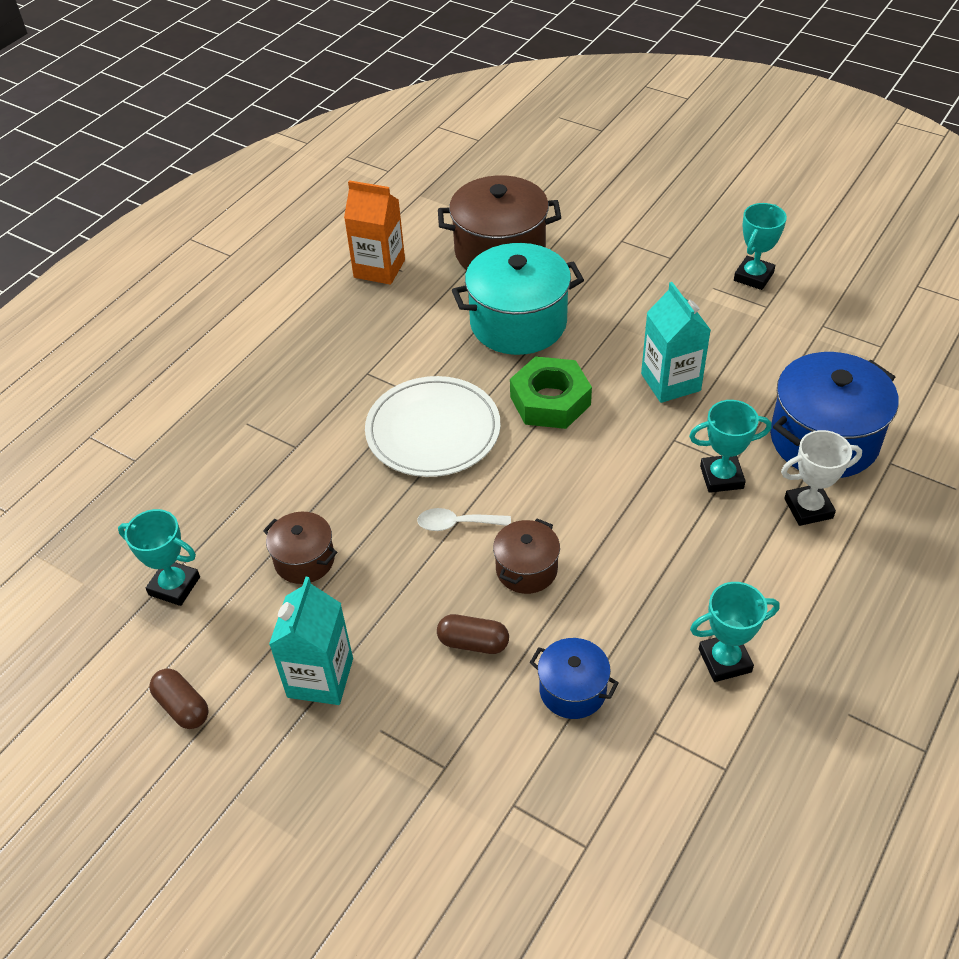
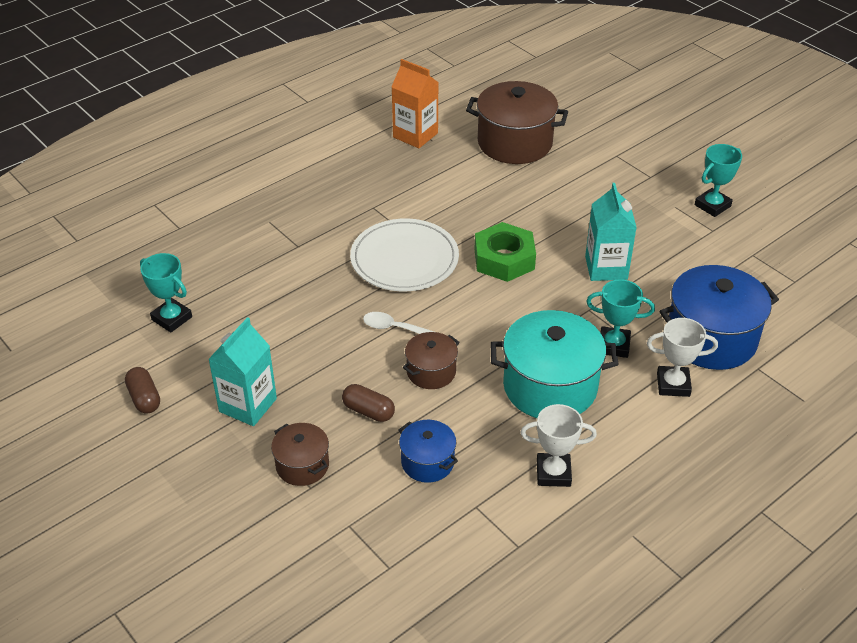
camera: 15 degrees right, 5 degrees down
(304, 560) = (270, 324): brown pot -> brown pot (302, 465)
(518, 323) = (505, 198): turquoise pot -> turquoise pot (550, 386)
(725, 660) = (553, 473): turquoise trophy -> white trophy

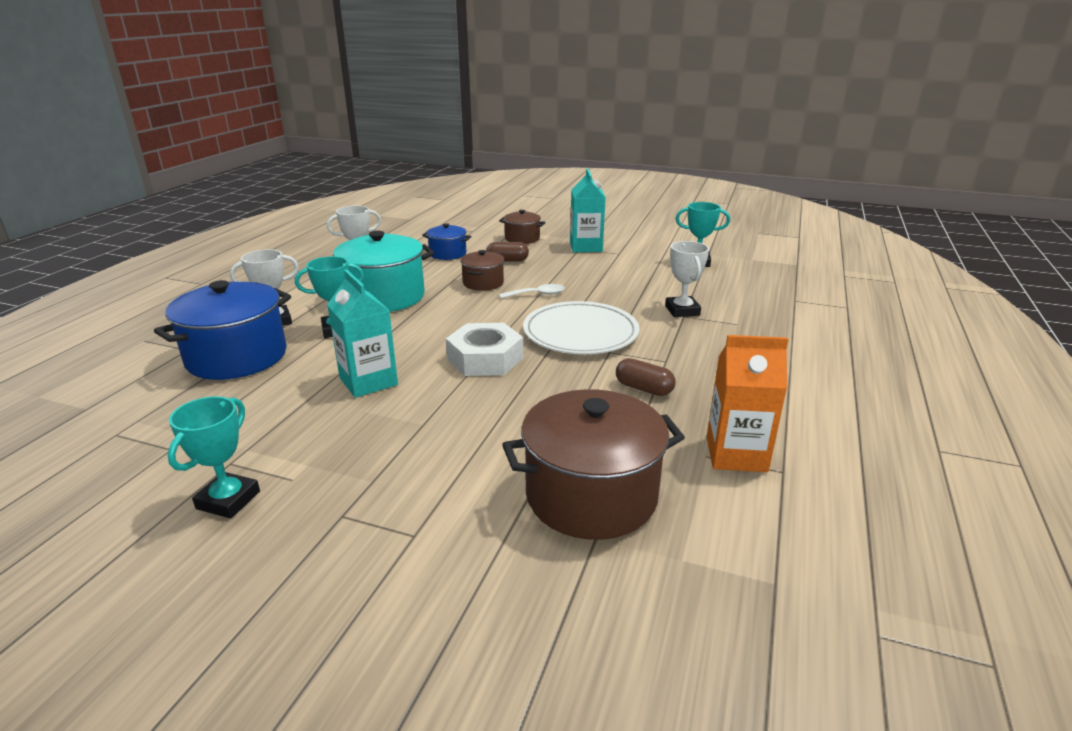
camera: 150 degrees right, 15 degrees down
(144, 398) = (649, 236): brown capsule -> brown capsule (643, 388)
(290, 252) = (682, 310): none -> white trophy
(504, 259) = (485, 358): green nut -> white nut

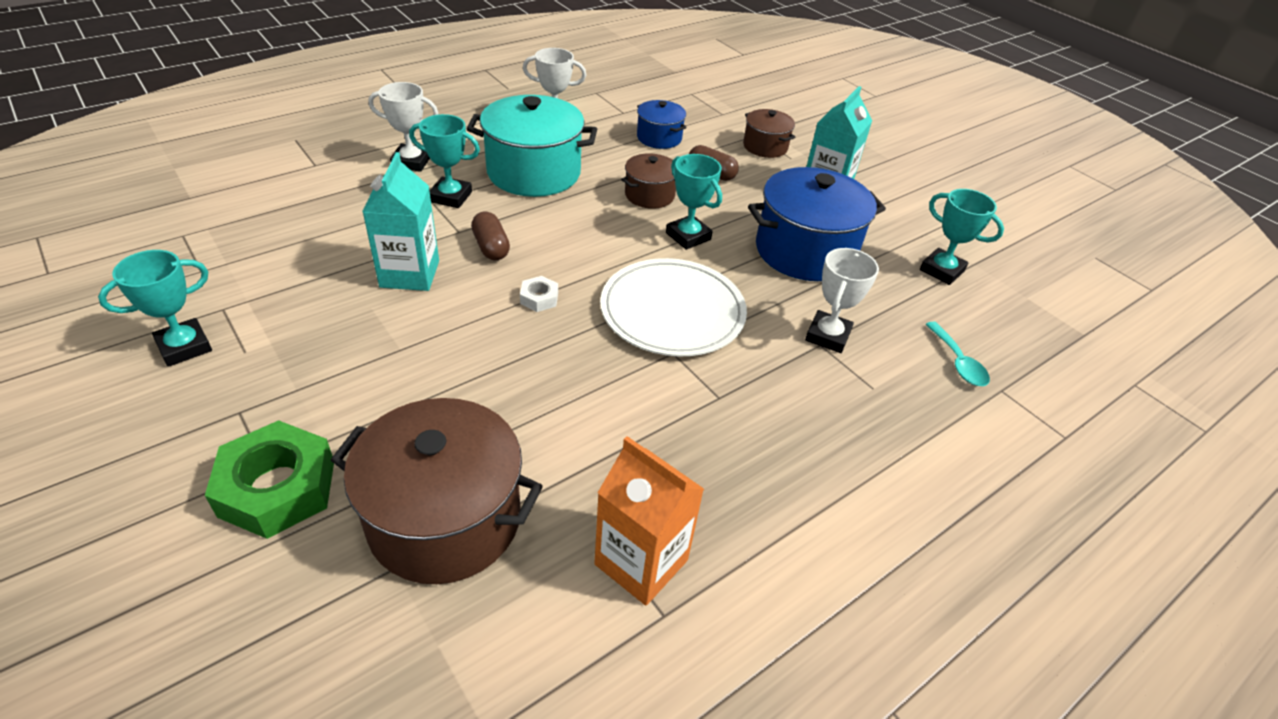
camera: 30 degrees right, 15 degrees up
(237, 357) = (340, 192): blue pot -> blue pot (805, 251)
(443, 542) = (277, 488): none -> green nut
(485, 358) = (539, 298): white nut -> white nut, size x0.46
(537, 294) = (688, 236): white spoon -> turquoise trophy
(643, 388) = (649, 421): brown capsule -> brown capsule (491, 247)
(760, 297) = (958, 362): none -> turquoise spoon

